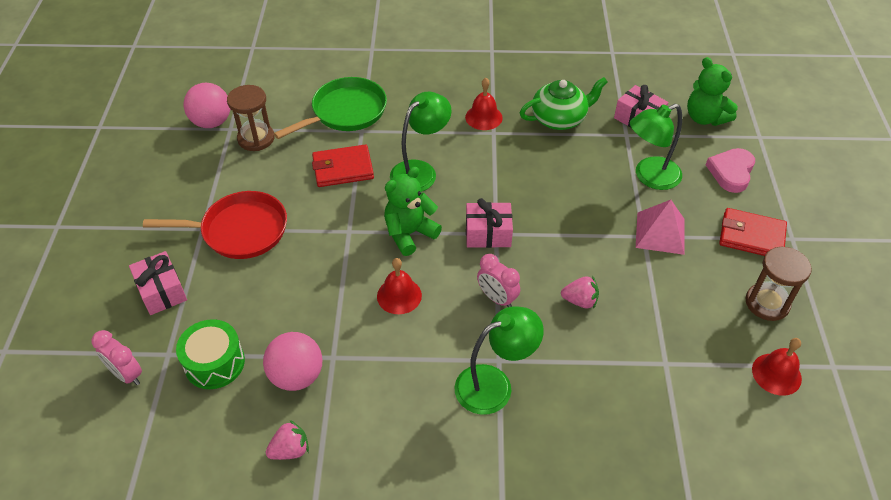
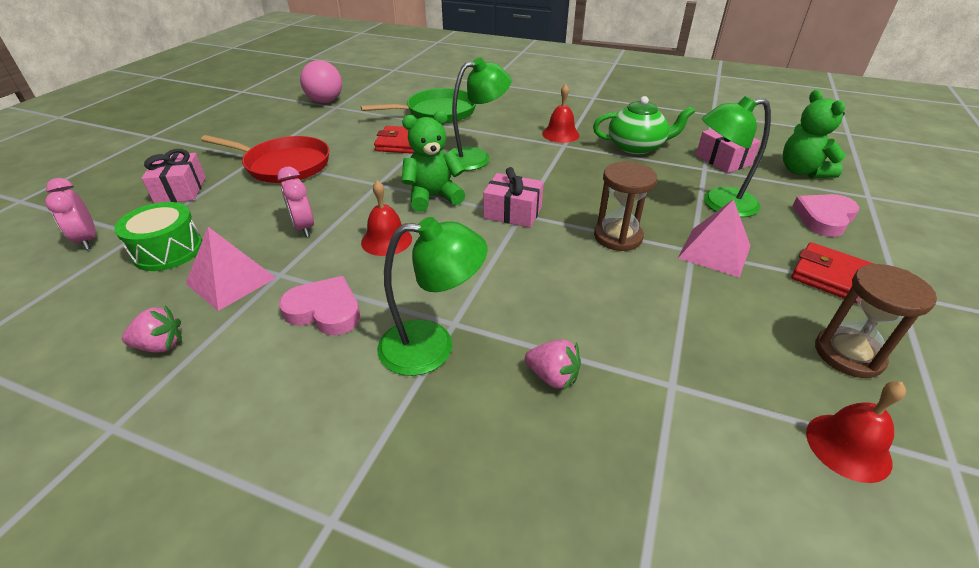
camera: 20 degrees right, 10 degrees down
(256, 138) = (350, 115): brown hourglass -> brown hourglass (618, 237)
(297, 376) = (231, 280): pink ball -> pink pyramid
(395, 380) = (325, 310): none -> pink heart
(497, 298) = (488, 266): pink clock -> pink clock (304, 227)
(580, 301) = (585, 291): pink strawberry -> pink strawberry (552, 376)

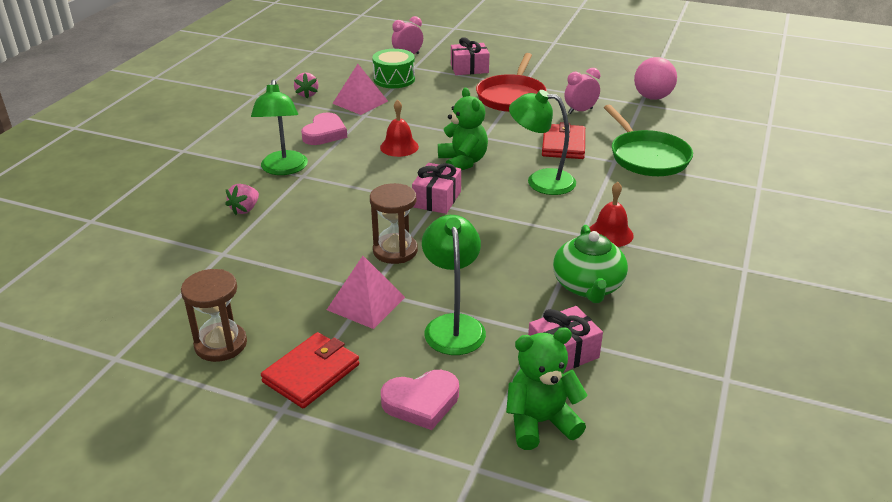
camera: 90 degrees right, 5 degrees down
(304, 227) = (418, 116): pink clock -> pink clock (580, 111)
(476, 157) = (541, 181): green lamp -> green lamp turned 135 degrees clockwise
(824, 218) = (421, 402): pink heart -> pink heart turned 120 degrees clockwise
(848, 447) = (148, 315): red bell -> none

